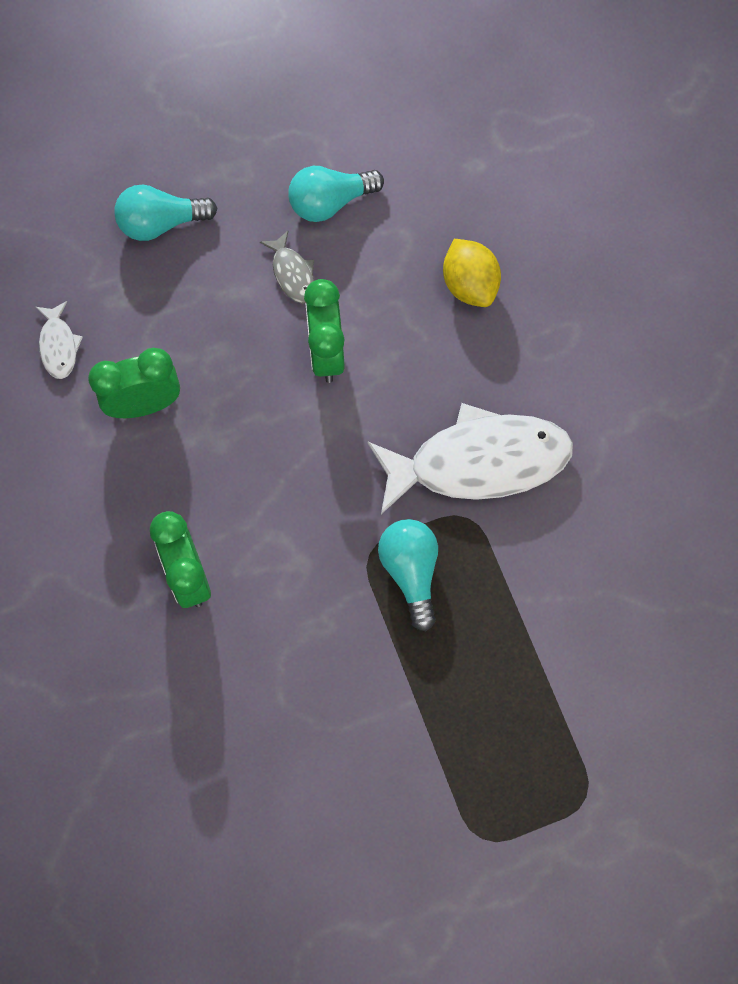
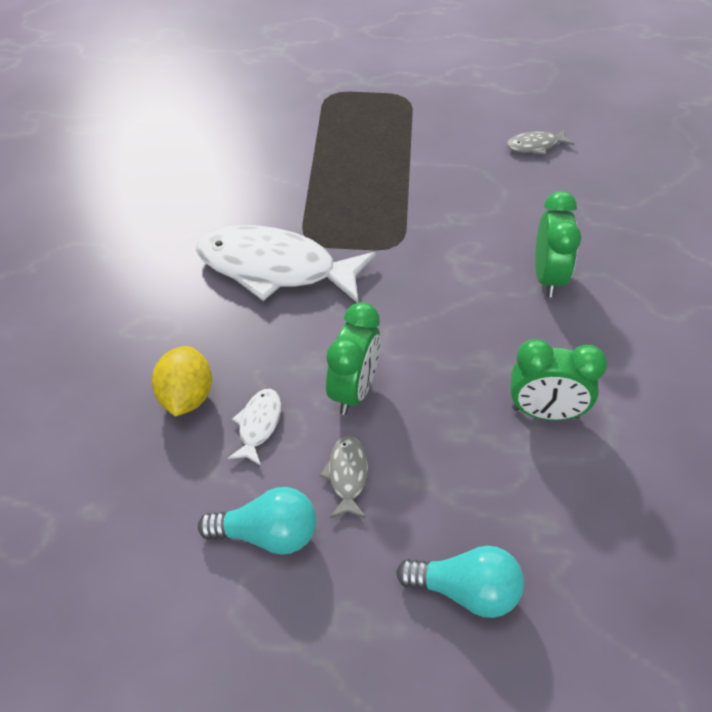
camera: 155 degrees left, 20 degrees down
(59, 346) = (620, 500): white fish -> white fish (258, 425)
(270, 808) = (535, 146): none -> grey fish
(411, 572) = (372, 224): turquoise light bulb -> none

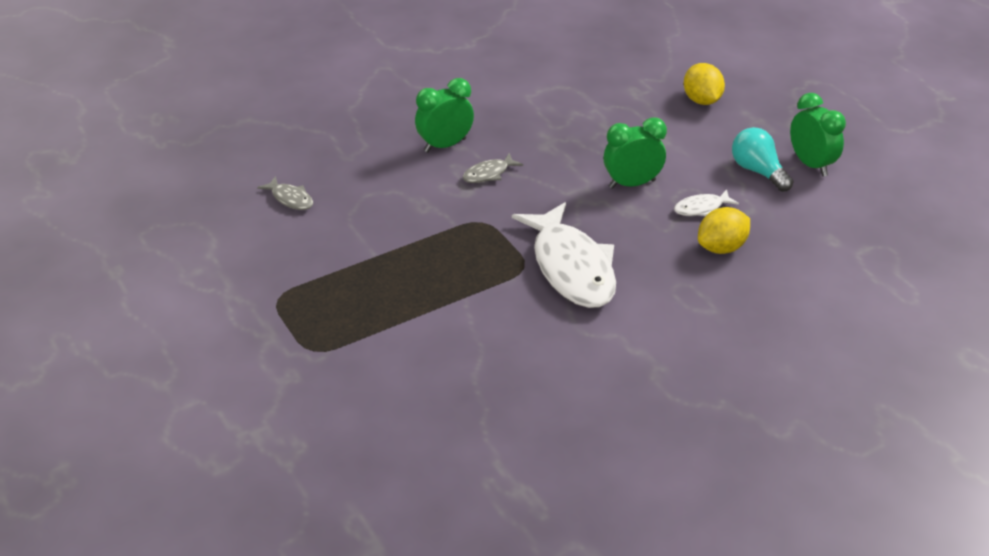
camera: 125 degrees left, 10 degrees down
(347, 475) = (690, 161): grey fish -> grey fish (488, 174)
(466, 591) = (701, 100): turquoise light bulb -> yellow lemon
(545, 412) = (562, 112): green clock -> green clock (811, 164)

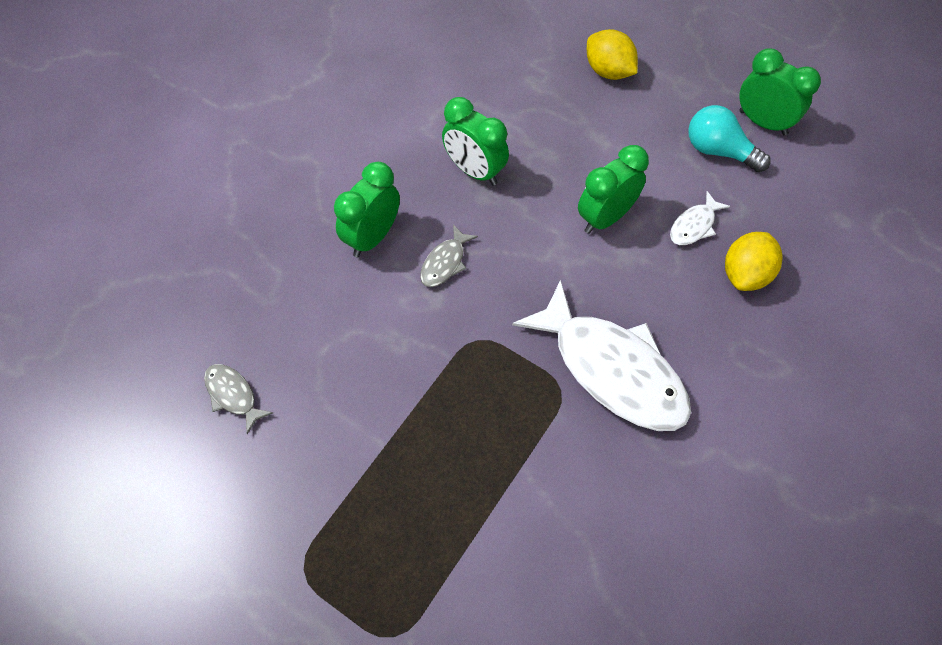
camera: 25 degrees left, 20 degrees up
(290, 199) = (233, 395): grey fish -> grey fish turned 150 degrees counterclockwise
(549, 130) = (474, 171): none -> green clock

